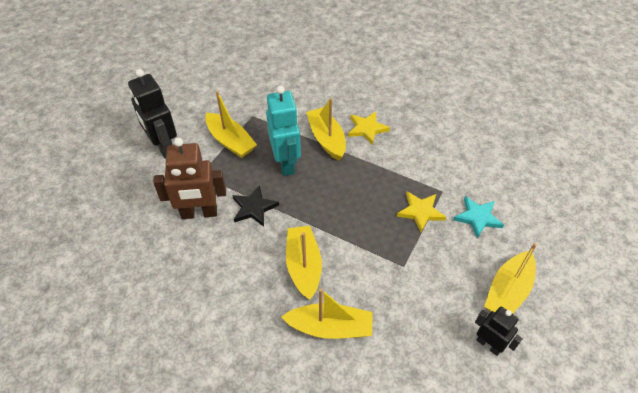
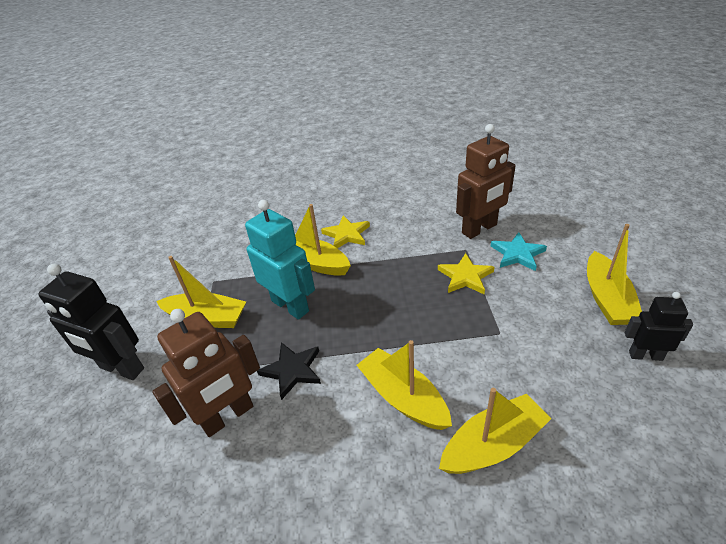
camera: 30 degrees left, 10 degrees down
(469, 181) = (479, 229): none -> brown robot

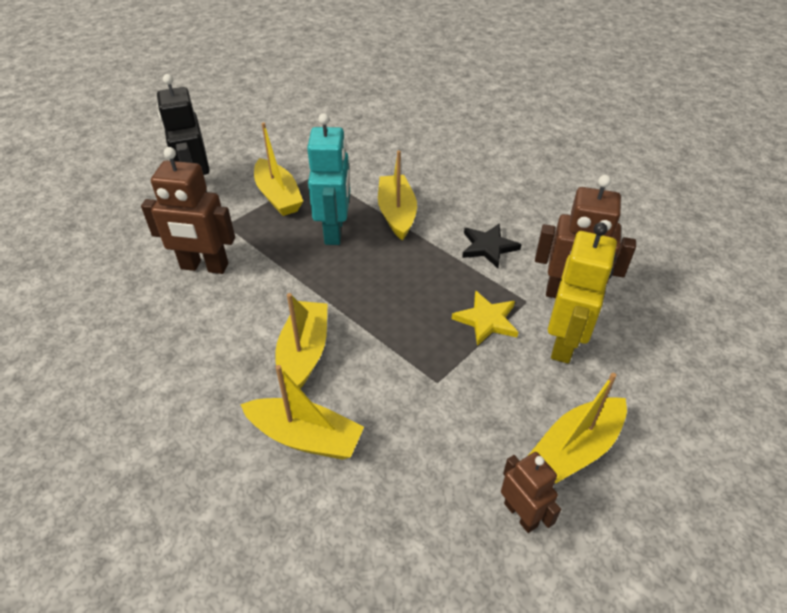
camera: 45 degrees right, 5 degrees up
(292, 370) = (272, 273): black star -> black star (488, 247)
(346, 234) = (453, 211): yellow star -> none
(517, 254) = (564, 343): turquoise star -> yellow robot
(645, 355) = (521, 514): black robot -> brown robot

